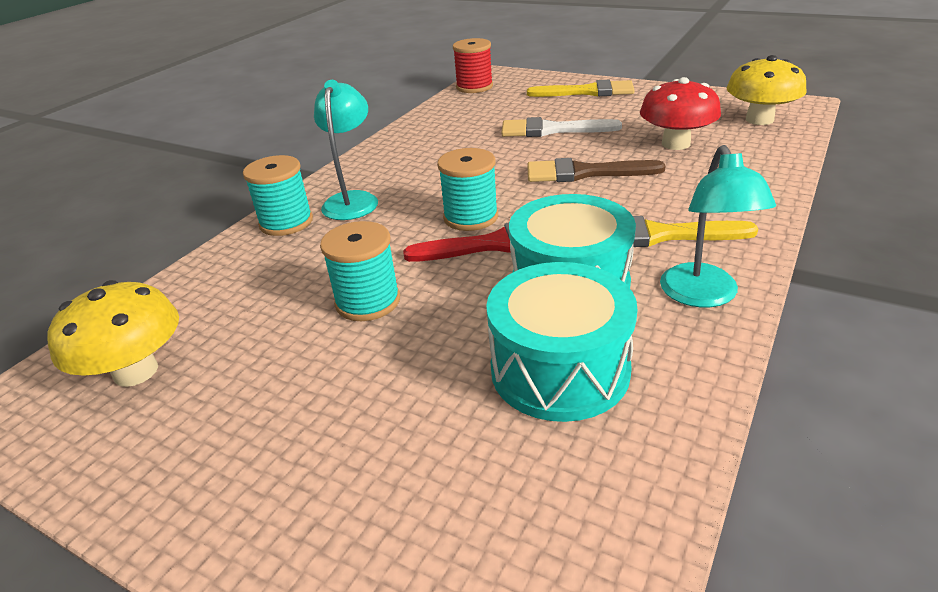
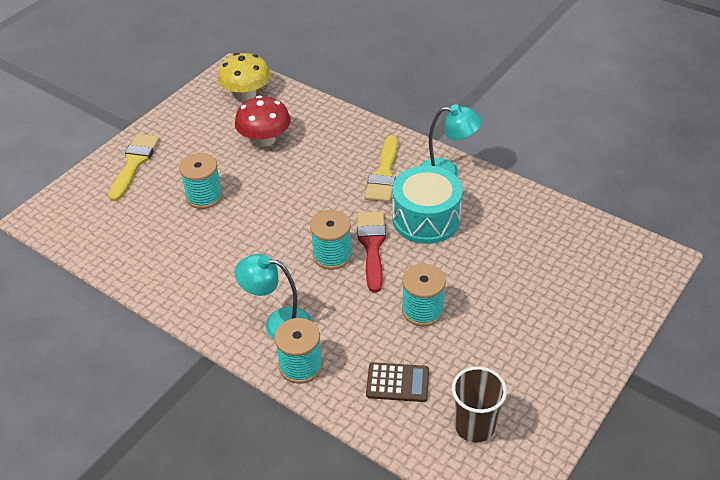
camera: 85 degrees left, 10 degrees up
(136, 371) = (474, 426): yellow mushroom -> brown cup
(239, 294) = (397, 383): none -> brown calculator
(474, 87) = (66, 234): red spool -> none
(551, 130) = (204, 196): white brush -> turquoise spool
(559, 370) = (497, 233): turquoise drum -> none
(584, 173) = (289, 191): brown brush -> none

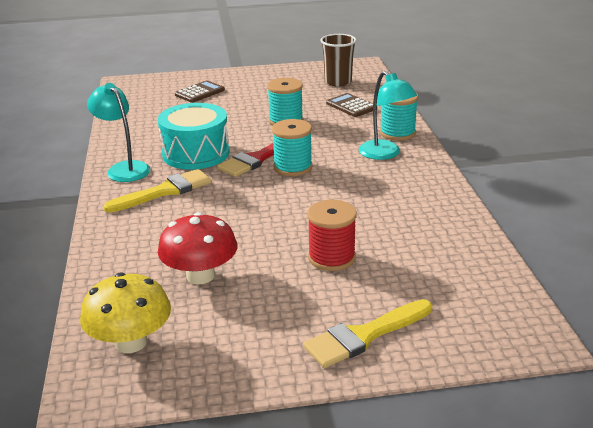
camera: 135 degrees left, 15 degrees down
(204, 196) = (331, 257): turquoise spool -> red spool
(568, 296) = (200, 92): none -> brown calculator

